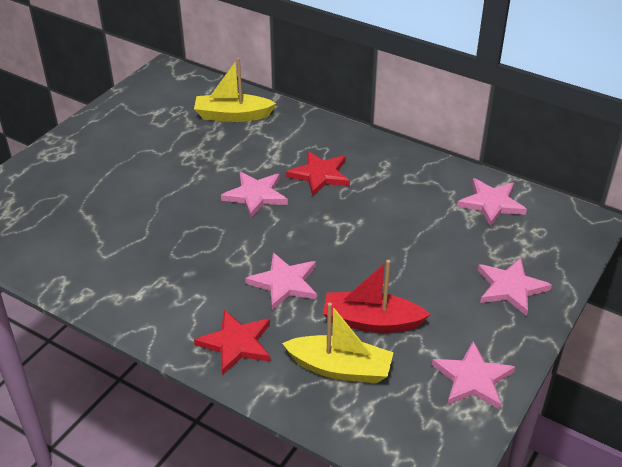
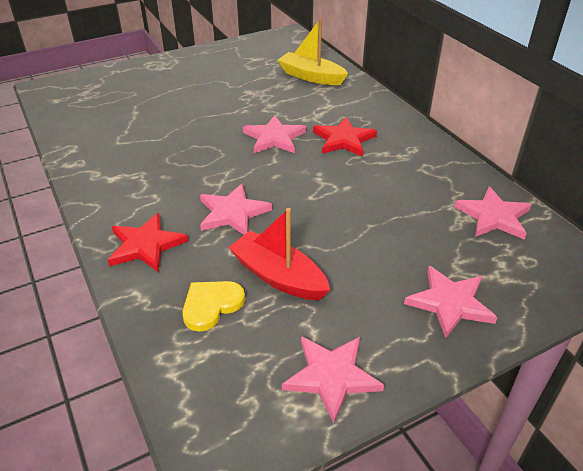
camera: 30 degrees right, 0 degrees up
(340, 368) = (211, 305): yellow boat -> yellow heart

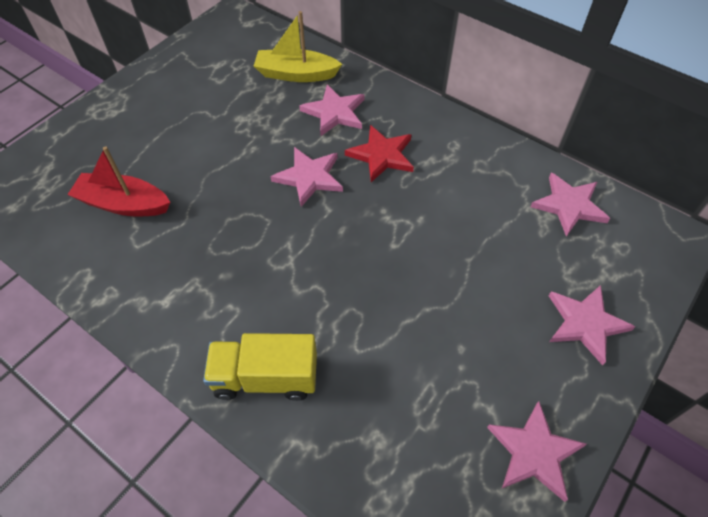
camera: 25 degrees left, 15 degrees up
(145, 245) = (265, 377): red star -> yellow truck
(211, 305) = (380, 423): yellow heart -> none
(232, 213) = (328, 297): pink star -> pink star (334, 112)
(278, 276) = (422, 359): red boat -> red boat (124, 204)

